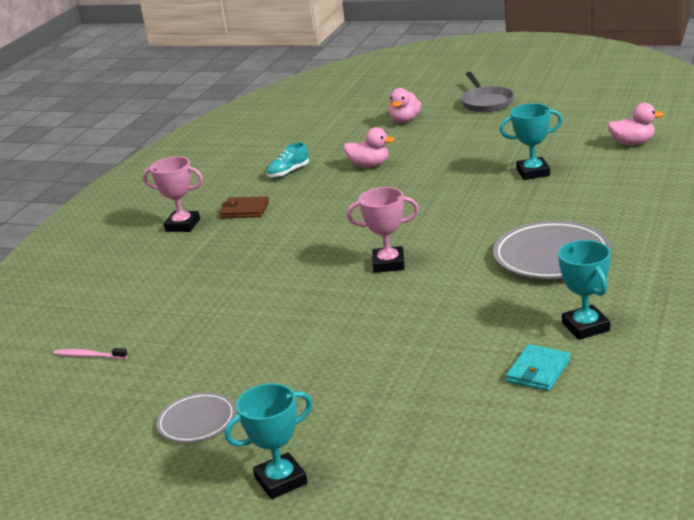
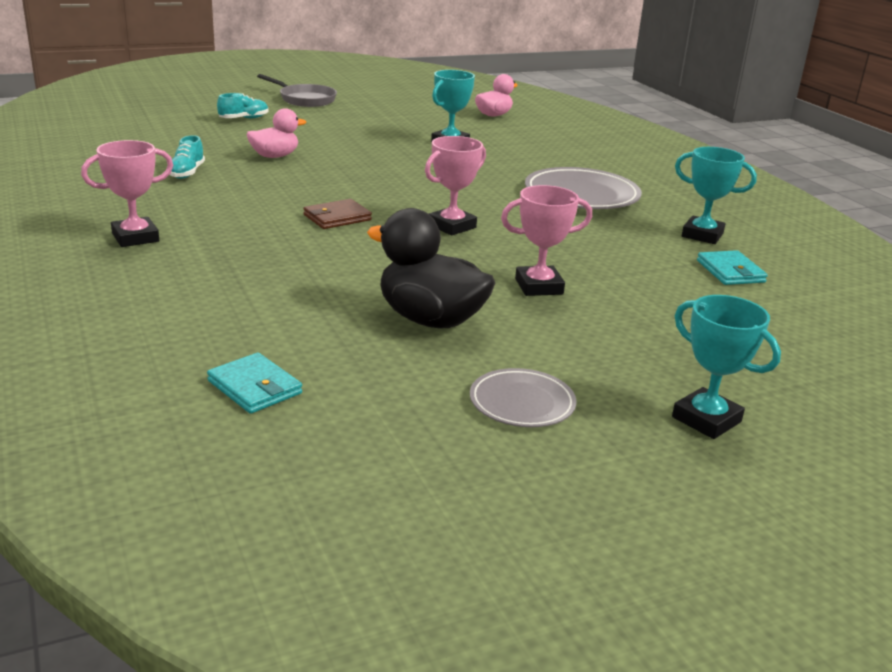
camera: 50 degrees left, 0 degrees up
(89, 356) = (255, 387): pink toothbrush -> turquoise wallet
(245, 210) = (196, 211): brown wallet -> brown wallet (337, 217)
(245, 341) = (430, 319): none -> black duck
(281, 480) = (706, 419): turquoise trophy -> turquoise trophy turned 60 degrees counterclockwise
(358, 337) = (539, 286): none -> pink trophy
(405, 120) = (244, 119): pink duck -> turquoise shoe

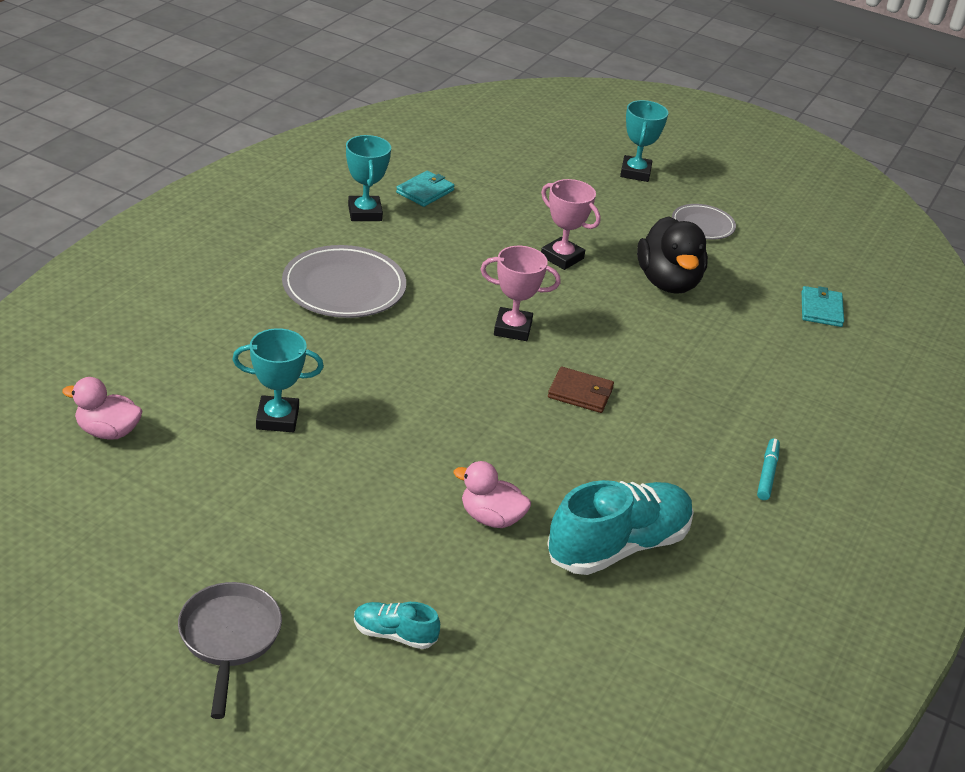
camera: 130 degrees left, 10 degrees up
(135, 237) = (767, 473): pink trophy -> turquoise marker
(187, 173) = (618, 546): turquoise shoe -> turquoise shoe, size x2.09

